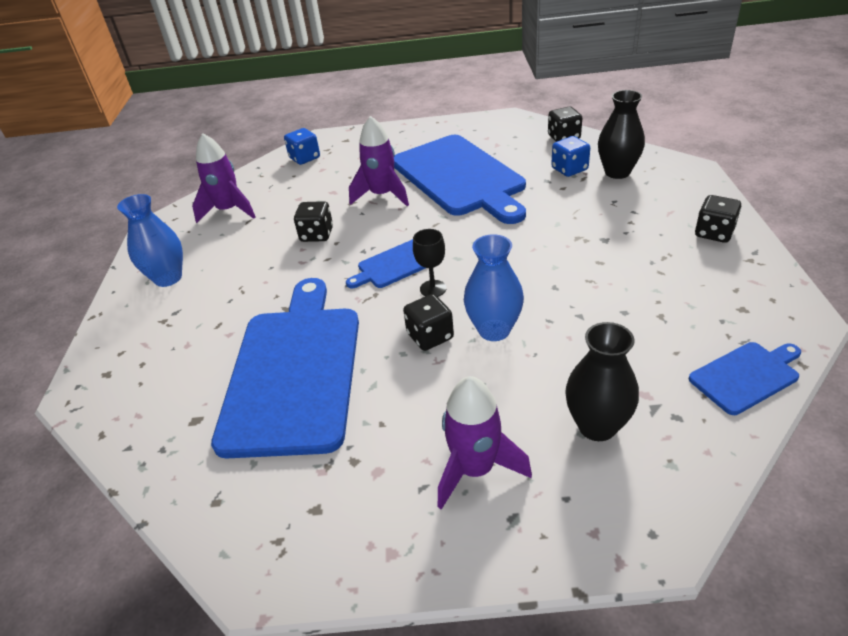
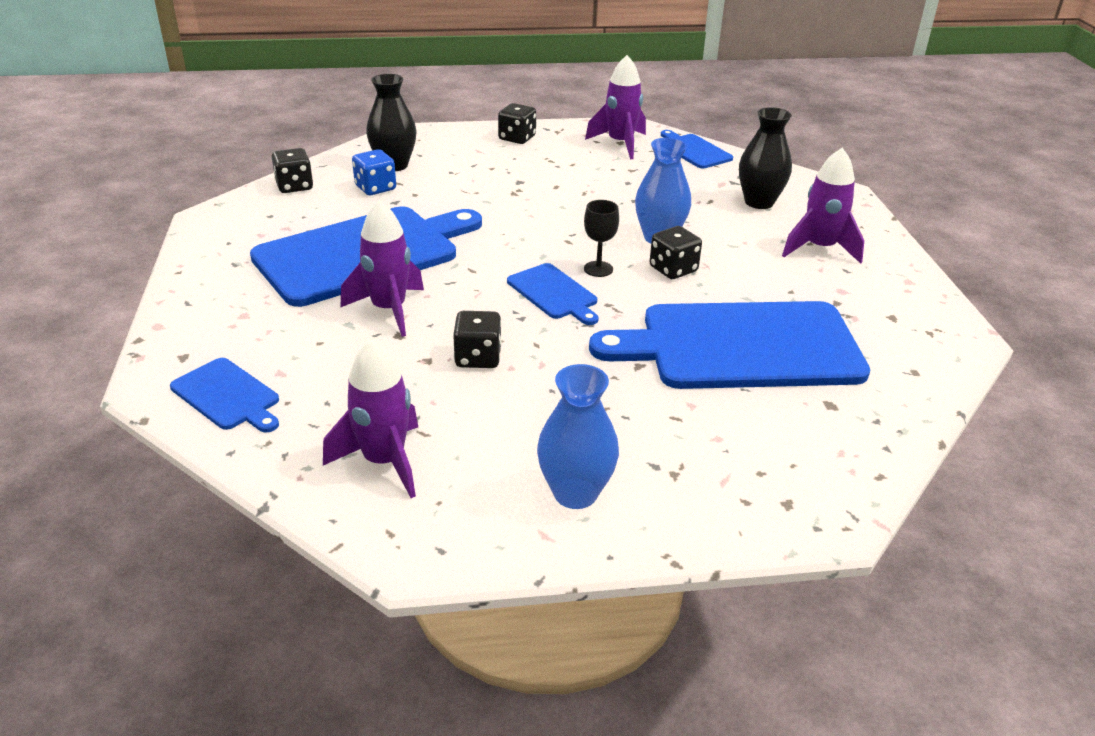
camera: 100 degrees left, 5 degrees down
(305, 158) = (228, 396): blue dice -> blue cutting board
(736, 308) = (620, 144): none -> purple rocket

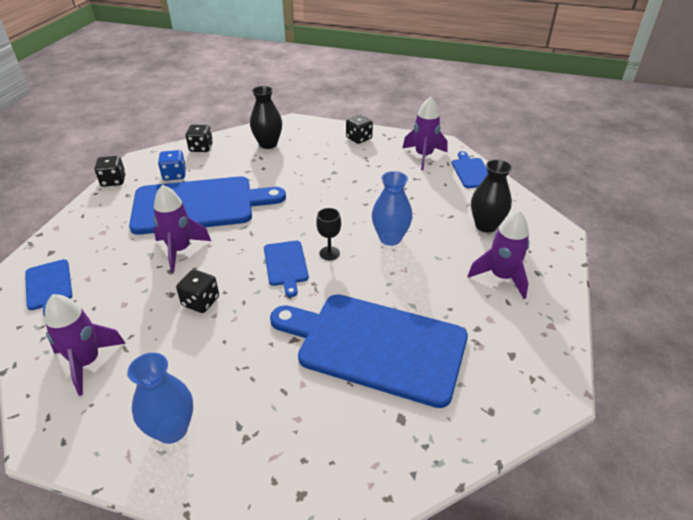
camera: 25 degrees right, 5 degrees up
(375, 188) = (244, 158): blue dice -> blue dice (174, 175)
(673, 269) = (379, 267): black dice -> black dice (113, 181)

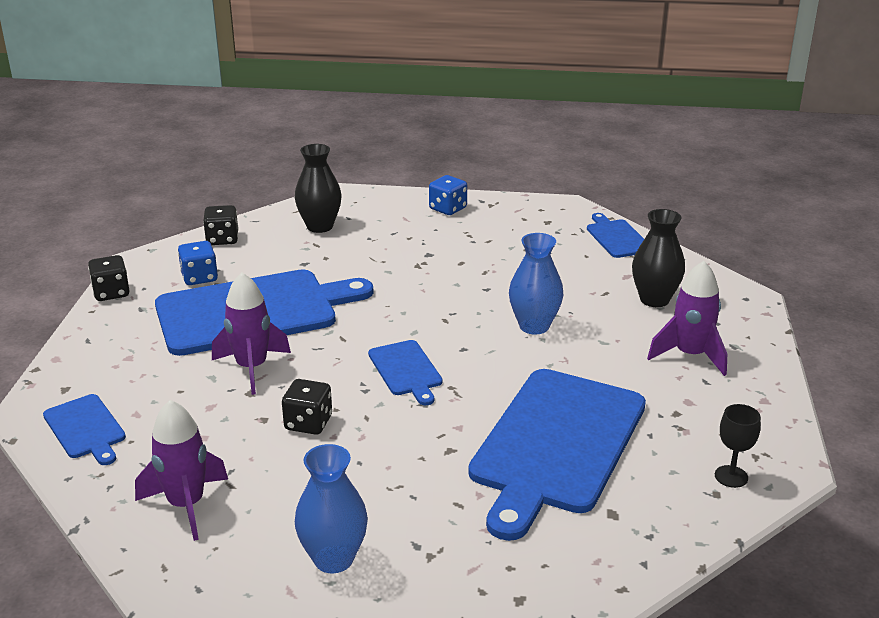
camera: 10 degrees left, 10 degrees down
(329, 253) = (459, 351): black goblet -> black goblet (731, 476)
(359, 138) = (448, 209): black dice -> blue dice
(375, 345) = (556, 445): blue cutting board -> blue cutting board turned 75 degrees counterclockwise
(423, 156) = (546, 223): purple rocket -> none

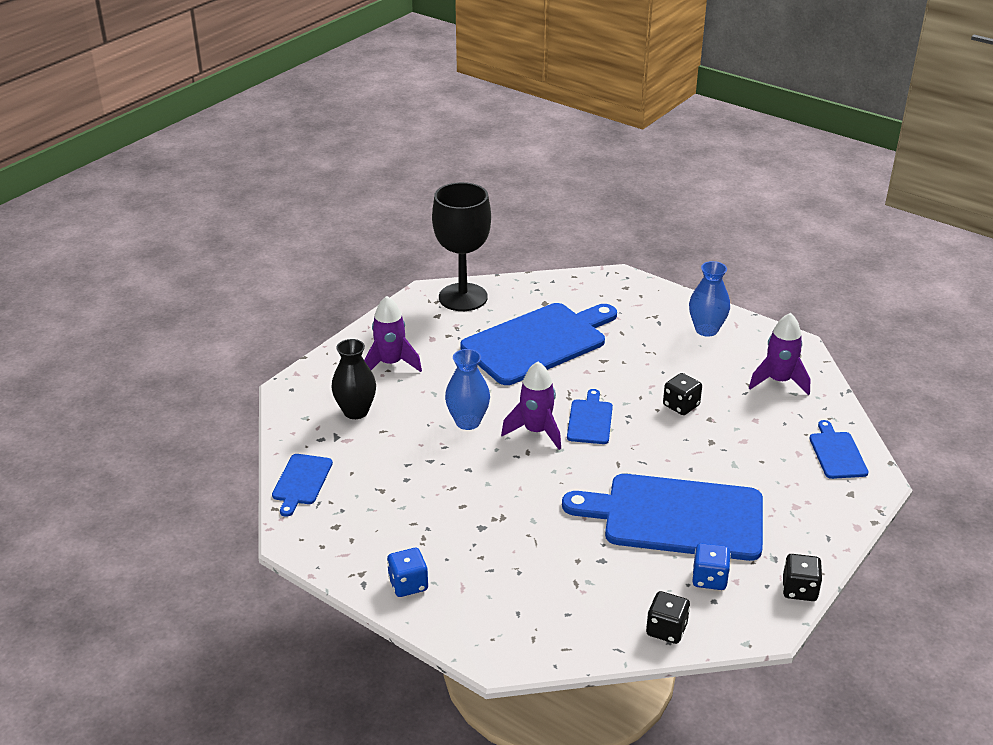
camera: 150 degrees left, 5 degrees up
(252, 368) = (701, 461): purple rocket -> purple rocket (536, 431)
(320, 226) = (556, 609): black vase -> none
(731, 476) = (463, 297): black goblet -> black goblet, size x2.49

